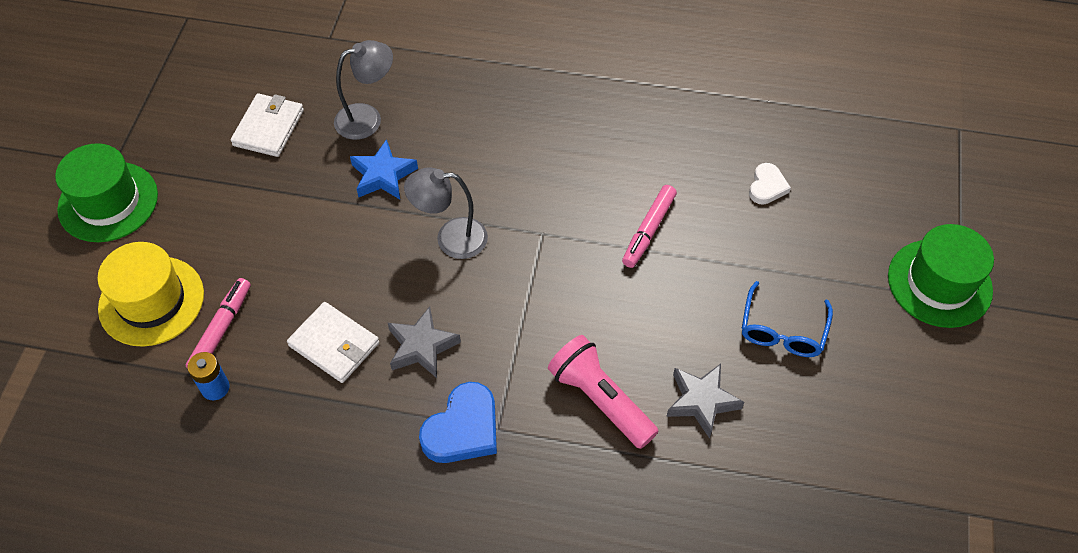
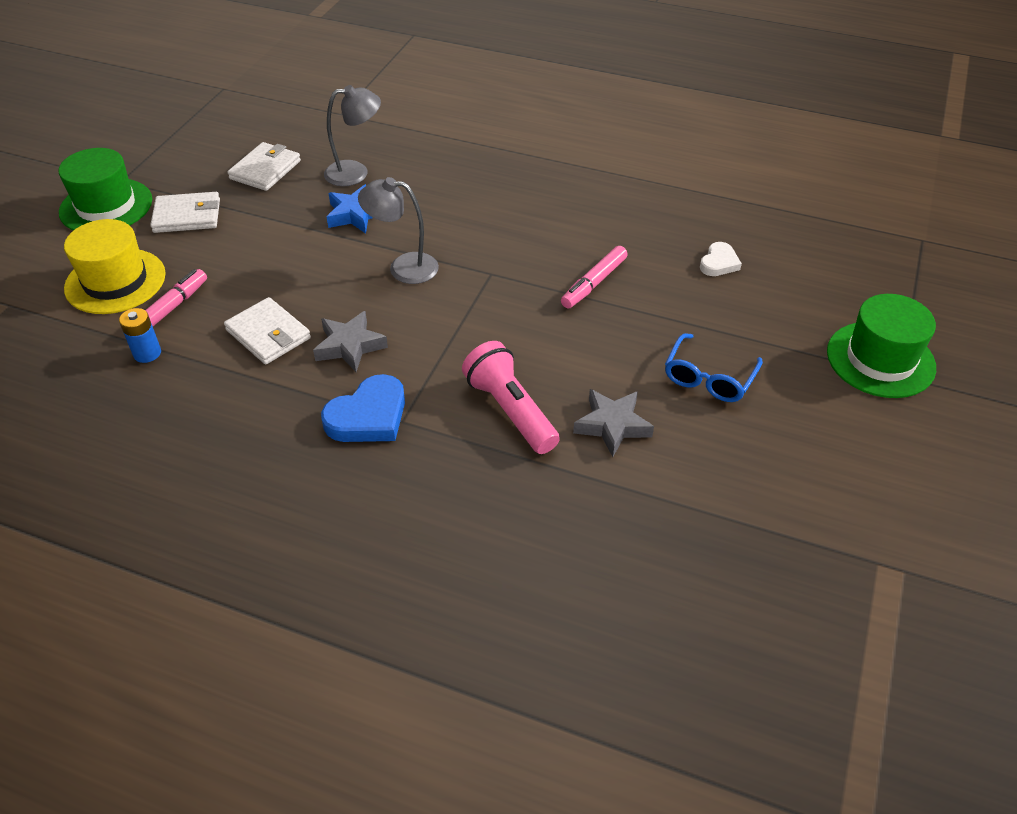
camera: 10 degrees right, 10 degrees down
(202, 203) = (187, 216): none -> white wallet

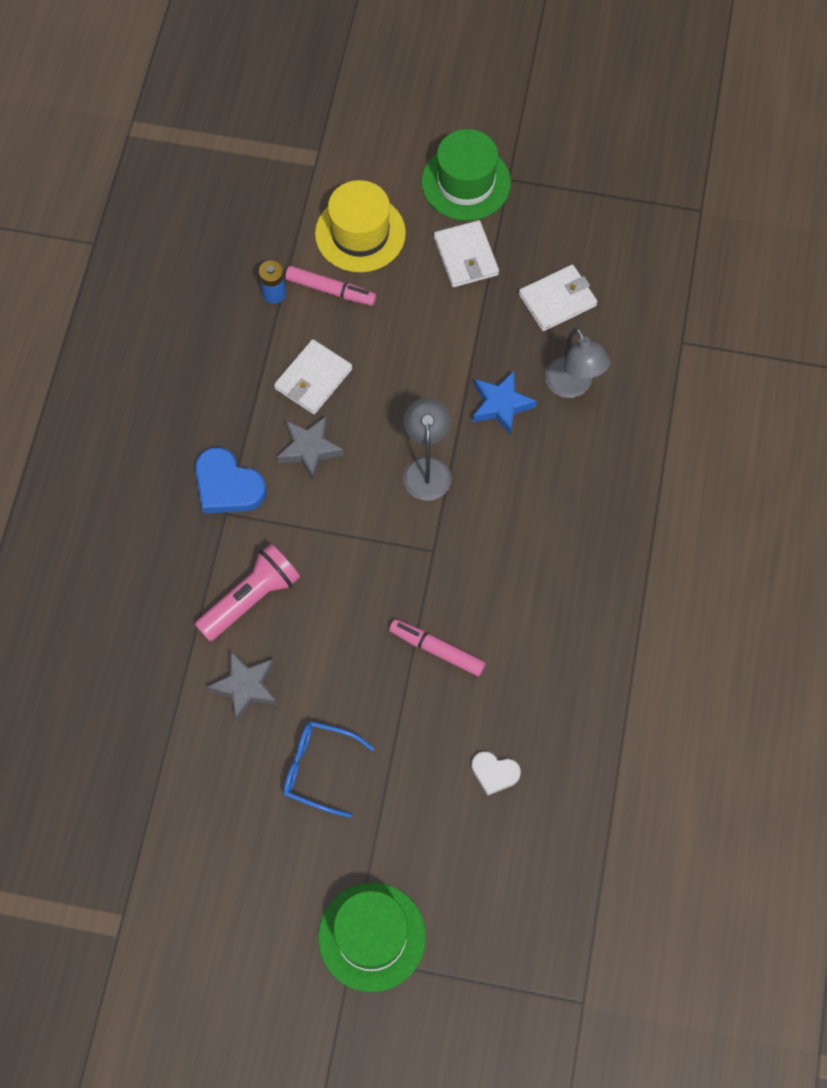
camera: 80 degrees right, 20 degrees up
(265, 170) = (557, 300): white wallet -> white wallet turned 45 degrees counterclockwise

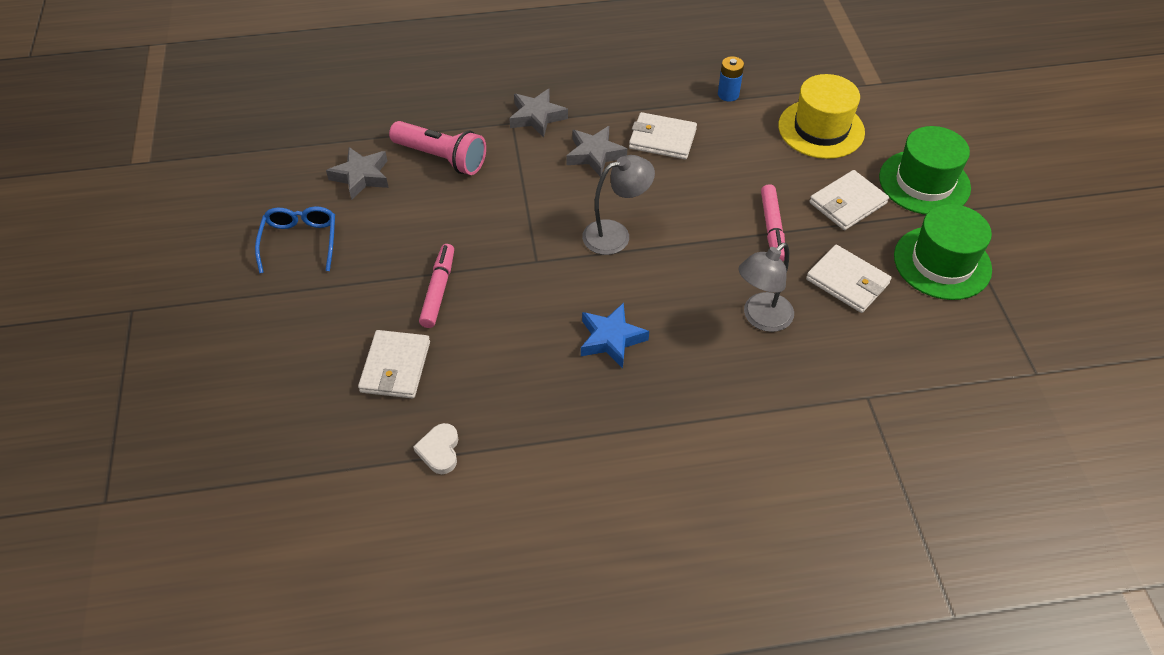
camera: 70 degrees right, 15 degrees down
(227, 486) = (537, 117): blue heart -> grey star
(330, 290) = (753, 126): pink marker -> pink marker (772, 228)
(372, 936) = (151, 319): green hat -> green hat (942, 263)
(494, 773) = (328, 366): white heart -> white heart (439, 450)
(501, 405) = (709, 269): blue star -> blue star (611, 339)
(517, 712) = (395, 367): none -> white wallet

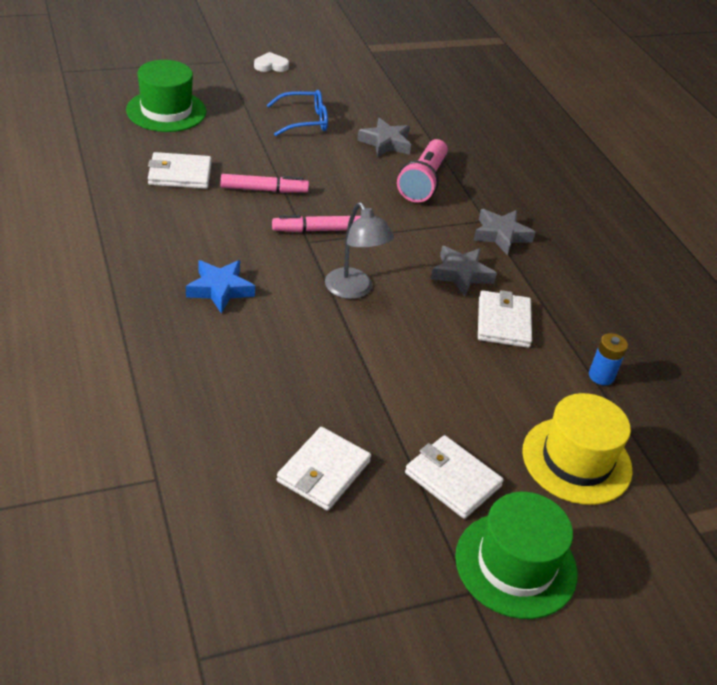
camera: 75 degrees right, 10 degrees down
(439, 450) = (97, 200): white heart -> white heart (271, 65)
(761, 318) = (258, 395): grey lamp -> none
(772, 228) = (392, 408): pink marker -> pink marker (317, 230)
(942, 263) = (373, 571): green hat -> green hat (166, 111)

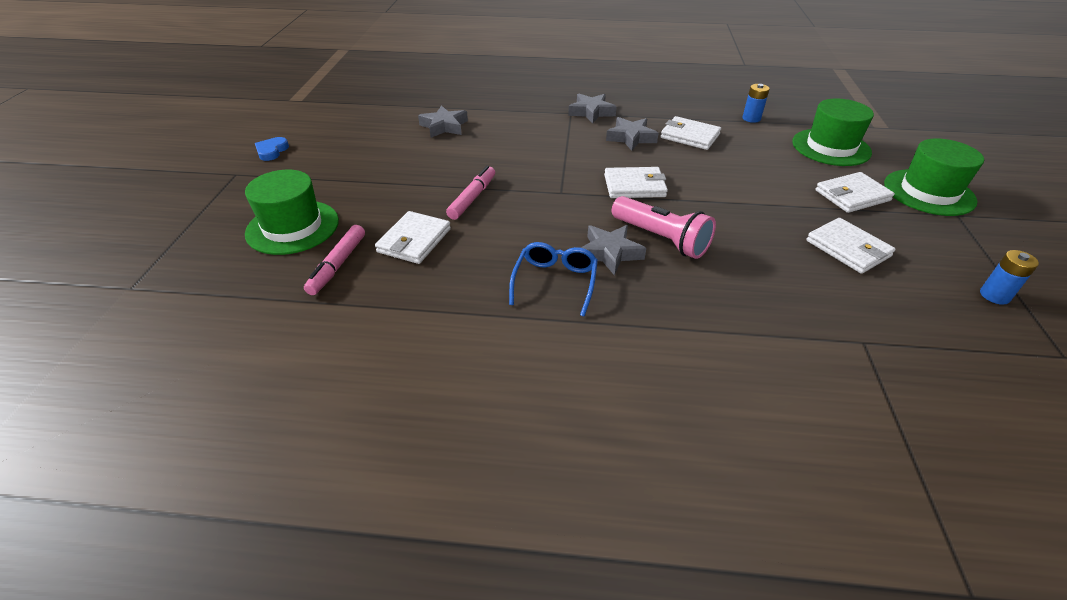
camera: 60 degrees left, 0 degrees up
(220, 289) = (610, 253): blue star -> grey star
(271, 65) = (272, 151): white heart -> blue heart
(292, 607) = (994, 295): none -> blue battery
(304, 121) = (380, 155): blue glasses -> blue glasses (555, 282)
(317, 230) = (546, 184): pink marker -> pink marker (337, 265)
(353, 290) = (634, 186): grey lamp -> white wallet
(423, 182) = (509, 124): pink flashlight -> pink flashlight (661, 239)
(576, 460) = (831, 147): yellow hat -> green hat

